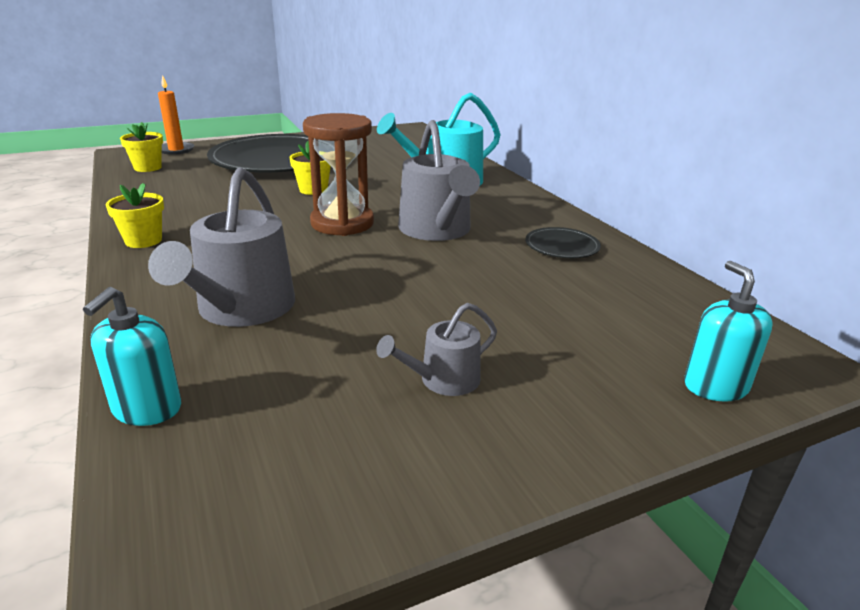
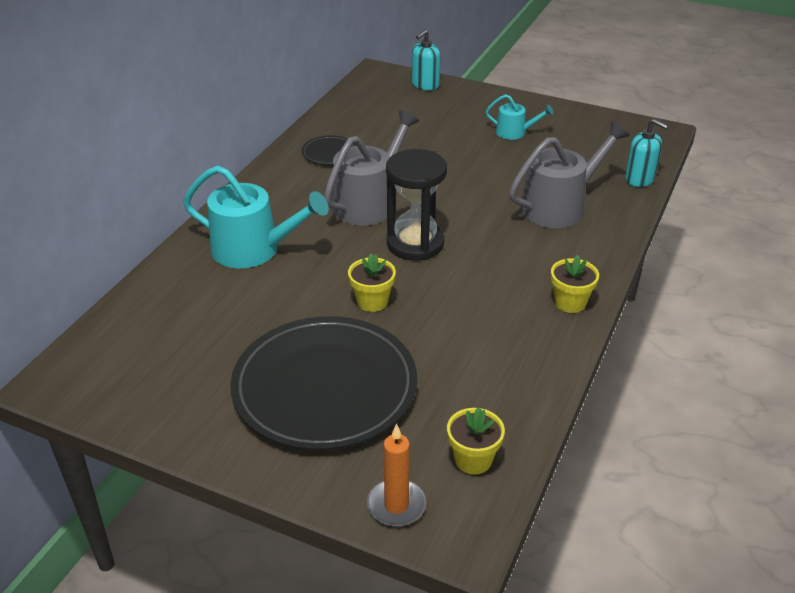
camera: 130 degrees left, 10 degrees up
(147, 409) = (640, 179): turquoise soap dispenser -> turquoise soap dispenser turned 60 degrees clockwise
(342, 223) = (415, 244): brown hourglass -> black hourglass
(443, 380) = (514, 132): grey watering can -> turquoise watering can

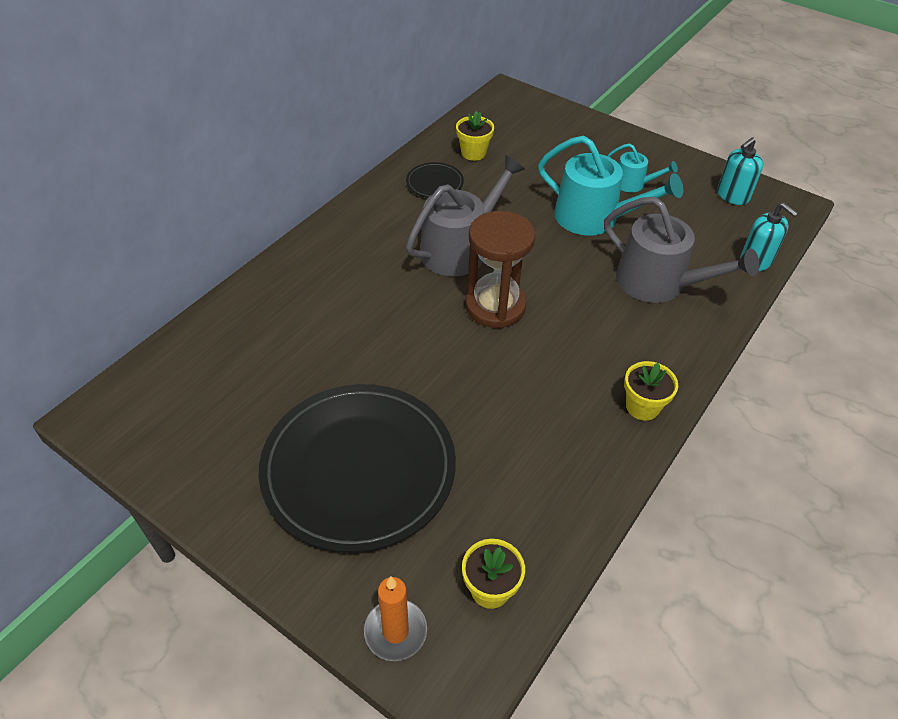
camera: 10 degrees right, 10 degrees up
(253, 249) = (329, 288): turquoise watering can -> turquoise watering can (594, 218)
(372, 301) = (433, 371): yellow flower pot -> yellow flower pot (473, 153)
(415, 244) = (495, 306): black hourglass -> brown hourglass
(425, 85) = (553, 113): turquoise soap dispenser -> turquoise soap dispenser (732, 196)
(559, 206) = (658, 283): grey watering can -> grey watering can turned 60 degrees clockwise

